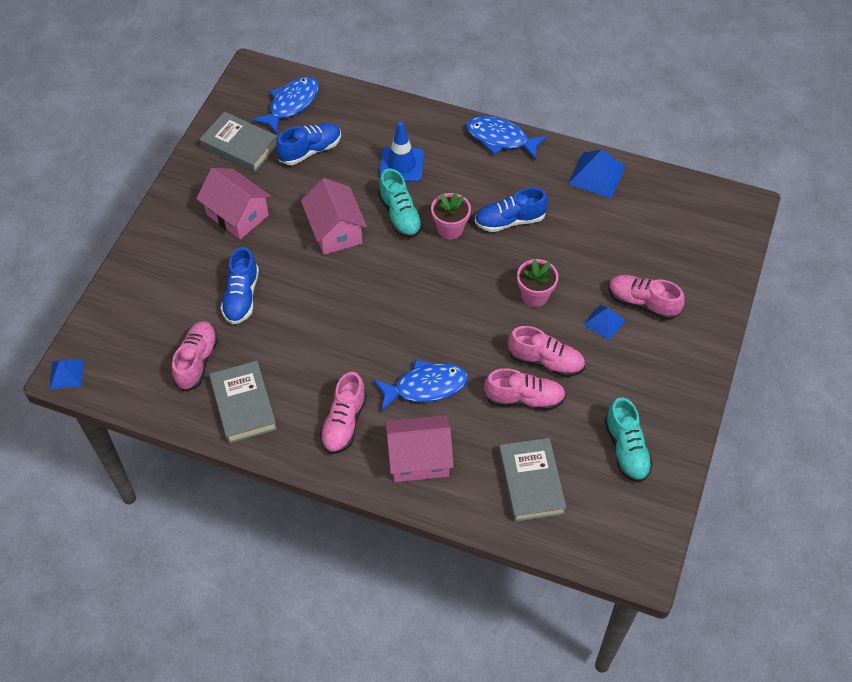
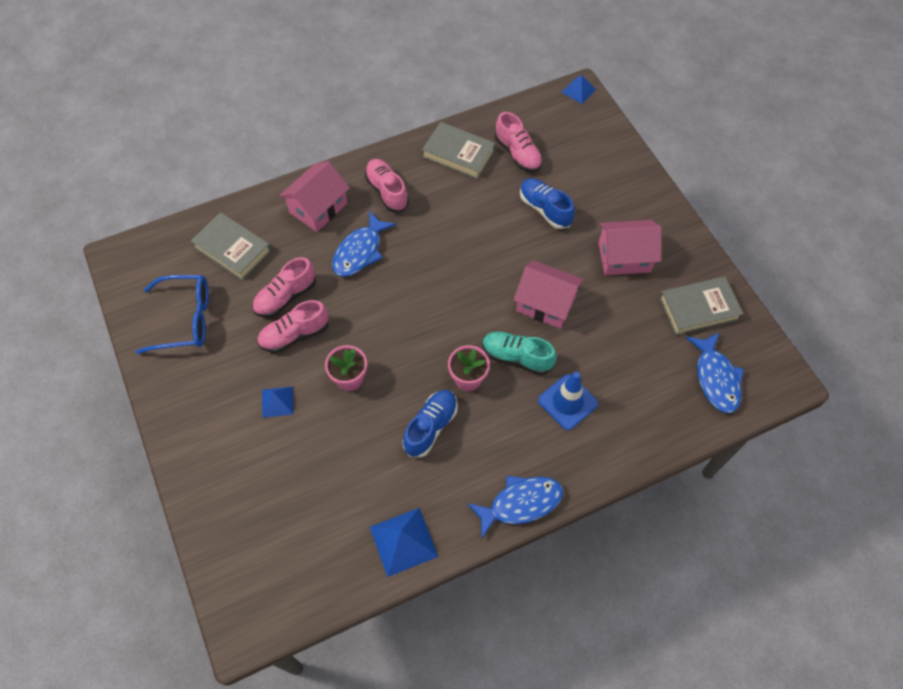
camera: 135 degrees right, 5 degrees up
(310, 150) = (647, 351): blue shoe -> none
(626, 449) = (184, 319): turquoise shoe -> blue glasses
(642, 303) = (260, 444): pink shoe -> none

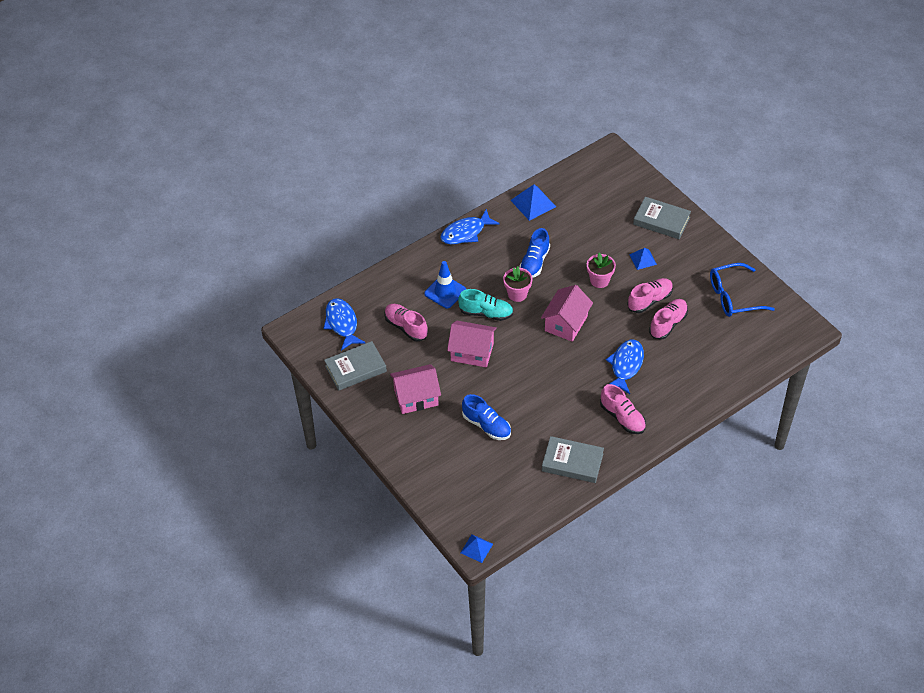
camera: 170 degrees right, 10 degrees down
(232, 249) = (725, 350): grey book -> grey book (661, 221)
(318, 208) = (673, 394): pink house -> pink house (566, 323)
(518, 153) = (520, 472): pink shoe -> pink shoe (406, 327)

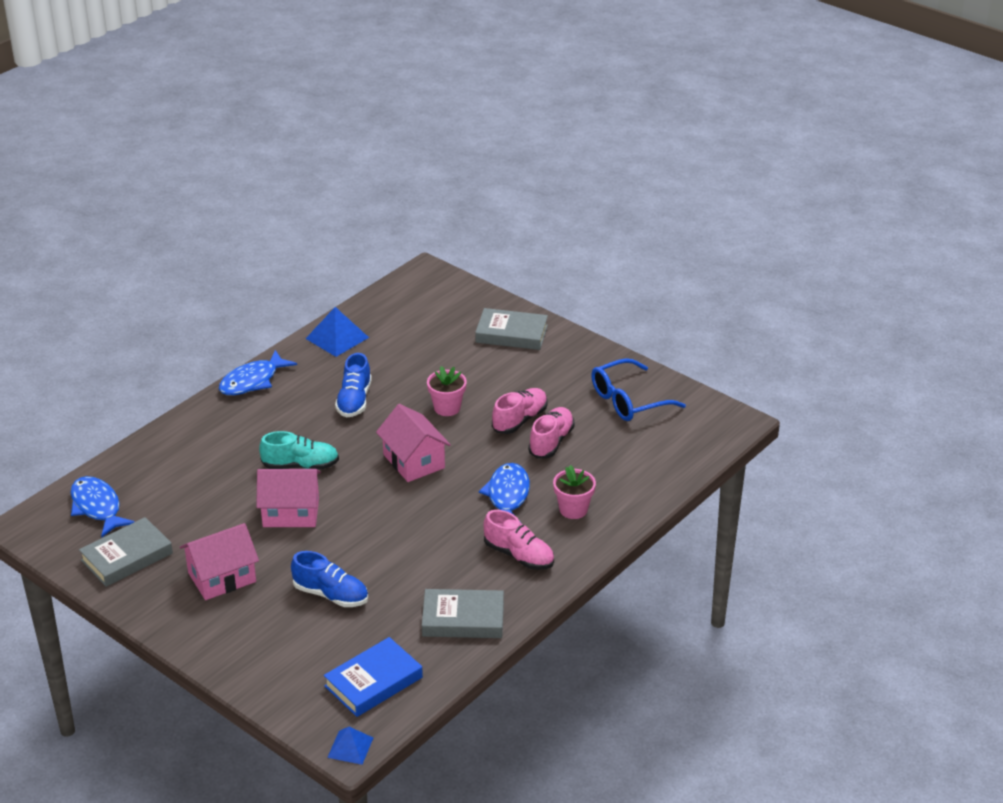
camera: 15 degrees left, 15 degrees down
(406, 327) = (190, 498): pink shoe -> none
(445, 292) = (238, 450): blue traffic cone -> none
(501, 501) = (373, 682): none -> blue book
(517, 294) = (339, 438): pink flower pot -> pink flower pot (573, 509)
(566, 323) = (414, 461): pink house -> pink house turned 45 degrees counterclockwise
(643, 259) = (498, 377): blue pyramid -> none

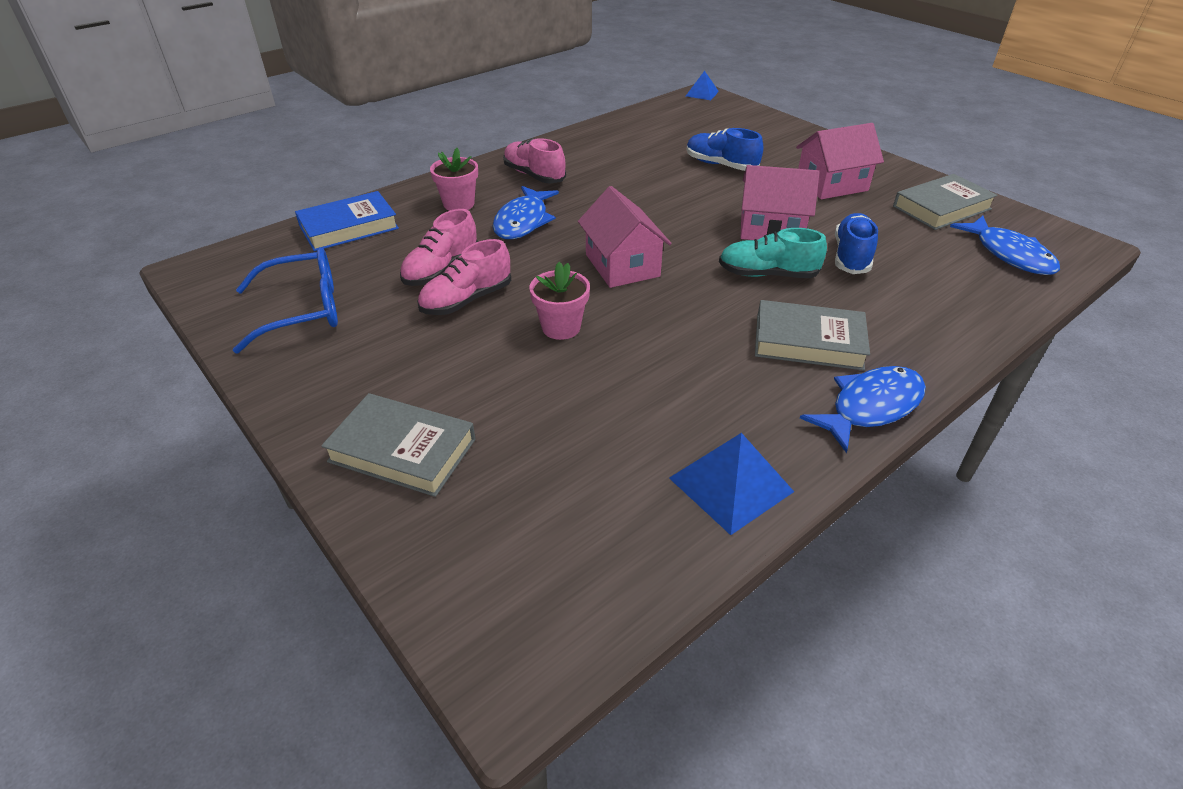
camera: 170 degrees left, 5 degrees up
(354, 400) = (697, 353): blue shoe -> blue shoe (851, 256)
(373, 682) = (683, 118): blue book -> blue book (349, 227)
(463, 619) = (602, 142): grey book -> grey book (808, 341)

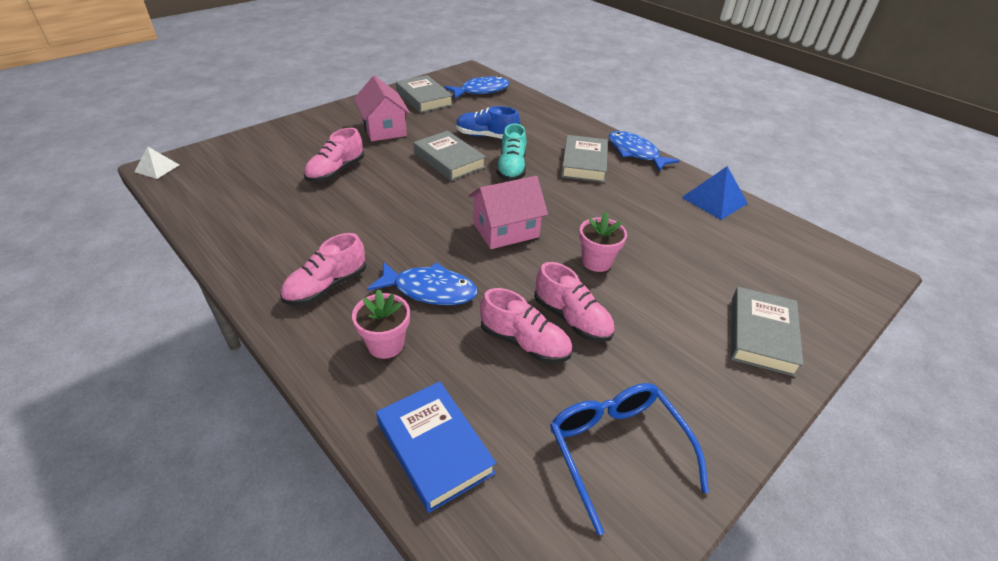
camera: 95 degrees left, 0 degrees up
(702, 93) = (157, 168): blue pyramid -> white pyramid
(721, 165) = (336, 171): blue shoe -> pink shoe
(771, 229) = (449, 160): pink house -> grey book

